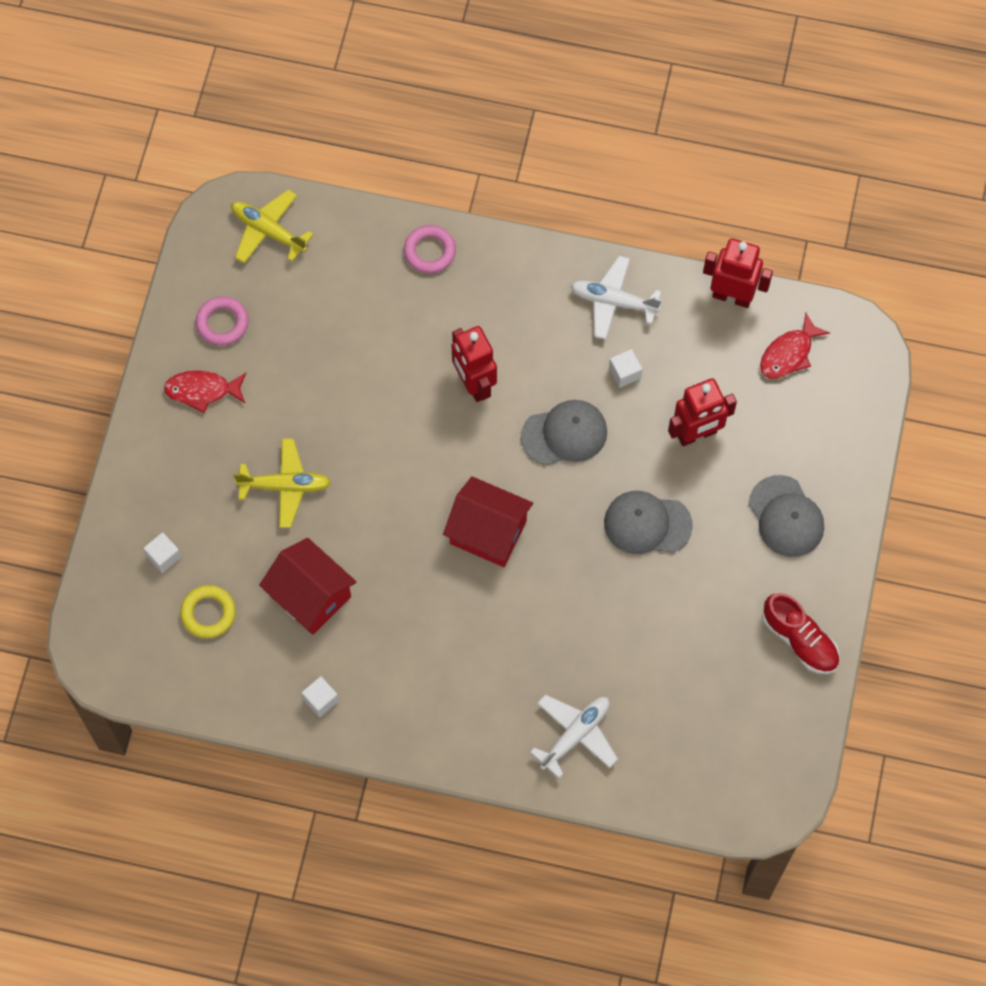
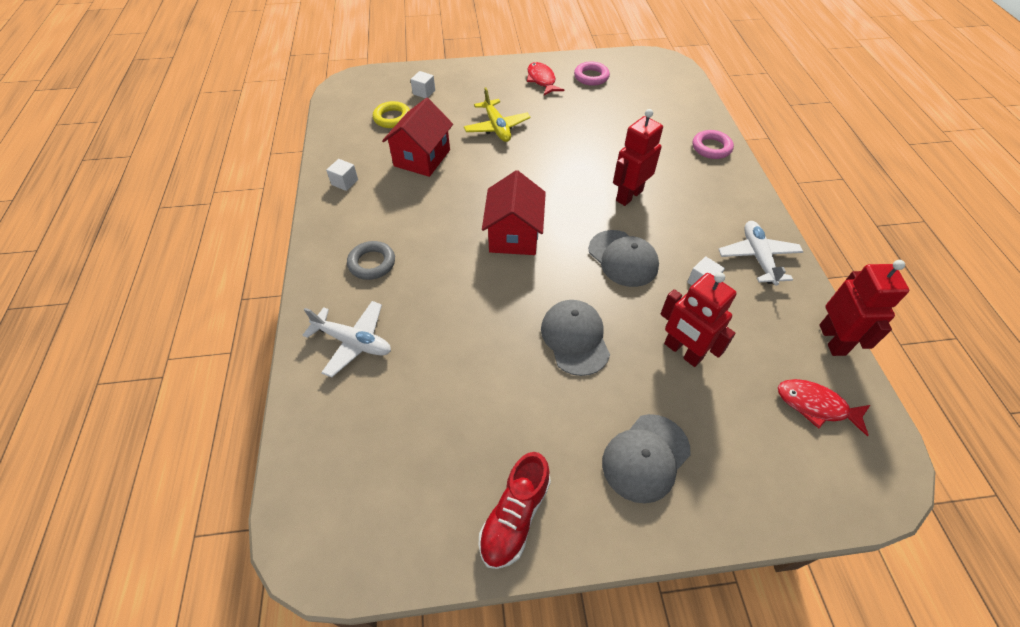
camera: 70 degrees right, 15 degrees down
(268, 231) = (665, 79): yellow plane -> none
(473, 695) = (372, 263): none -> grey ring

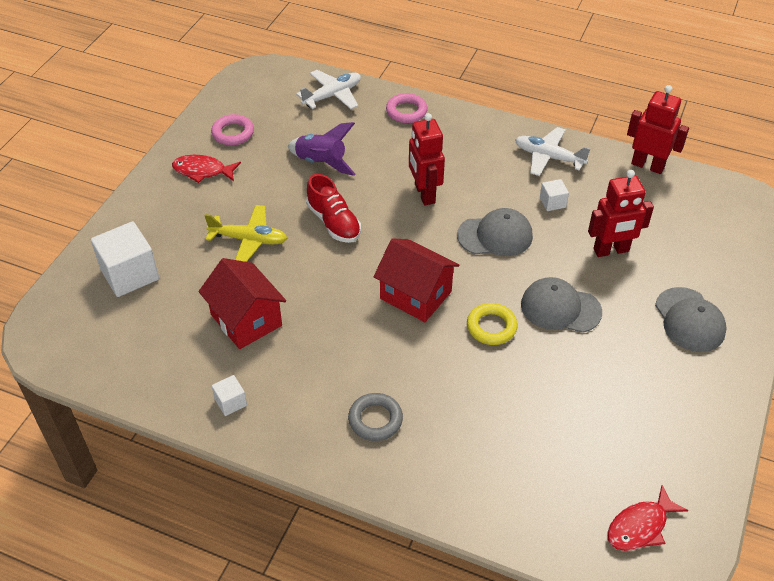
camera: 60 degrees left, 5 degrees down
(353, 342) = (469, 469): white plane -> white plane (332, 95)
(392, 118) = (152, 320): yellow ring -> yellow ring (491, 327)
(424, 92) = (130, 274): white cube -> white cube, size x2.05
(515, 516) = (700, 420): red shoe -> red shoe (334, 222)
(605, 128) = (321, 163): none -> purple rocket
(816, 406) = (695, 207): red fish -> red fish (640, 526)

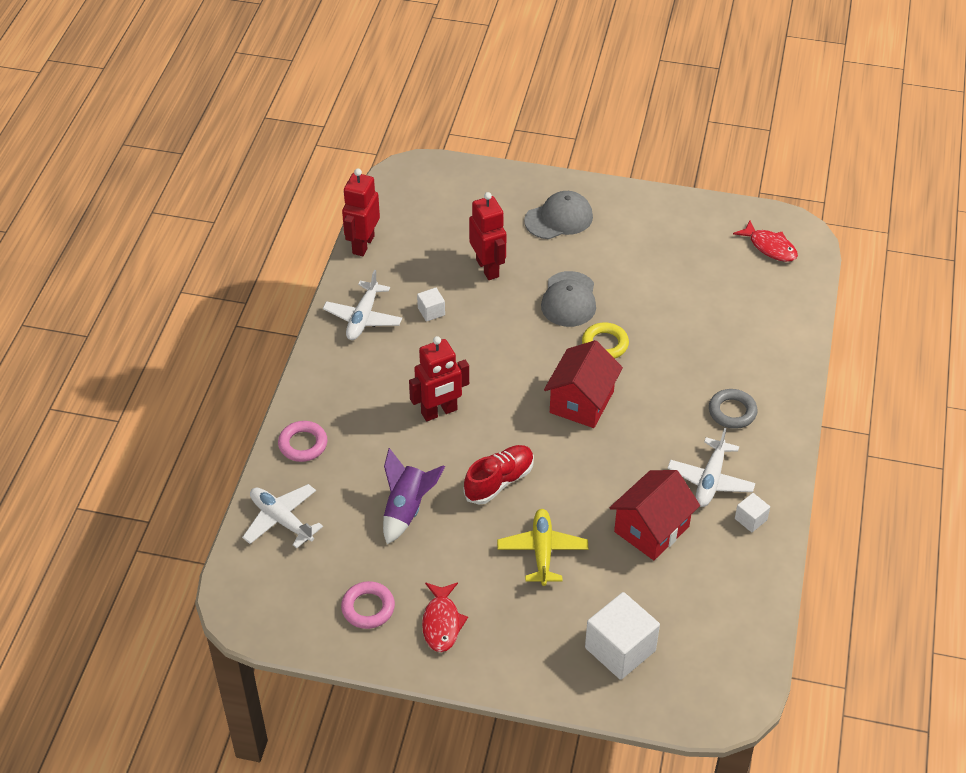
camera: 100 degrees left, 0 degrees up
(290, 379) = (710, 480): none -> white plane
(495, 236) = (488, 351): grey cap -> none

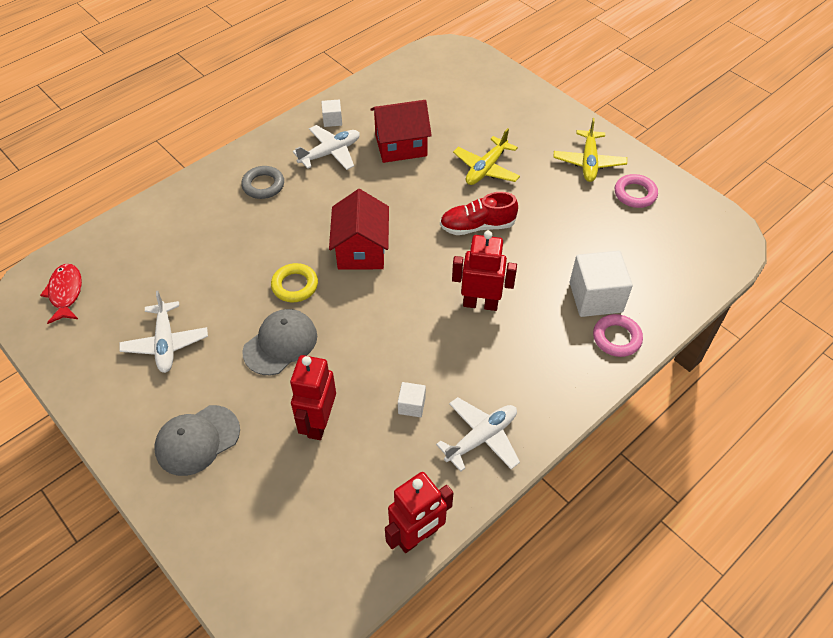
camera: 145 degrees left, 5 degrees up
(281, 520) = (668, 284): white plane -> white plane (166, 343)
(406, 509) = (563, 242): purple rocket -> none
(442, 623) = (588, 162): red fish -> yellow plane
(559, 218) = (197, 440): grey cap -> grey cap turned 45 degrees counterclockwise
(581, 402) = (361, 250): red house -> red house turned 60 degrees counterclockwise
(620, 649) = (486, 98): white cube -> white cube (595, 297)

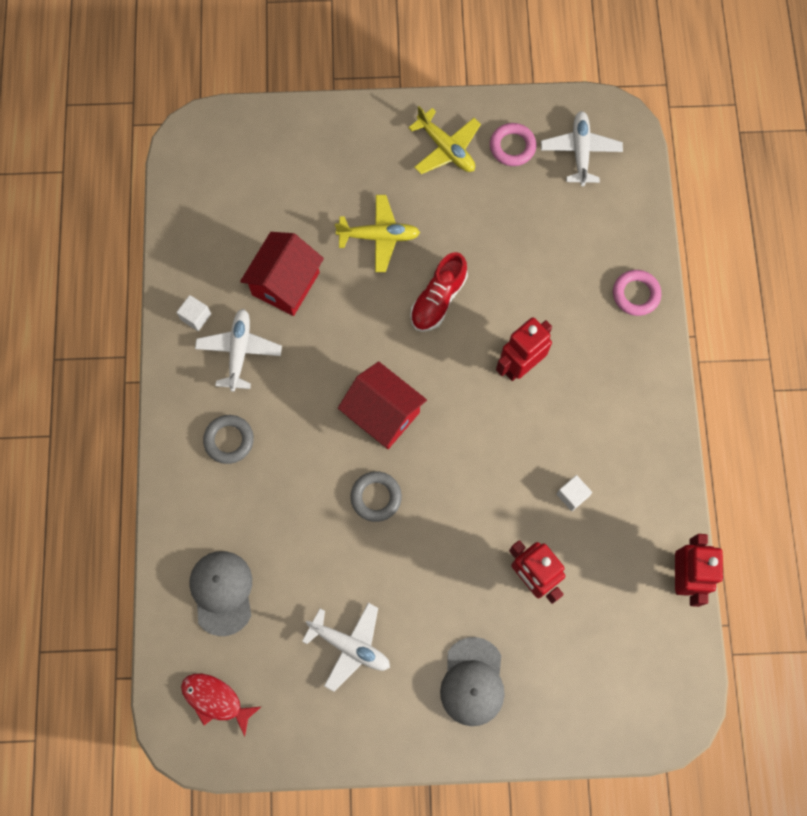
camera: 50 degrees left, 20 degrees up
(280, 343) = (429, 552): grey cap -> grey cap (222, 592)
(295, 285) = (376, 497): yellow ring -> grey ring
(481, 438) = (640, 467): white plane -> white plane (580, 152)
(486, 168) = (379, 236): yellow plane -> yellow plane turned 75 degrees counterclockwise
(595, 297) = (587, 274): white cube -> none

